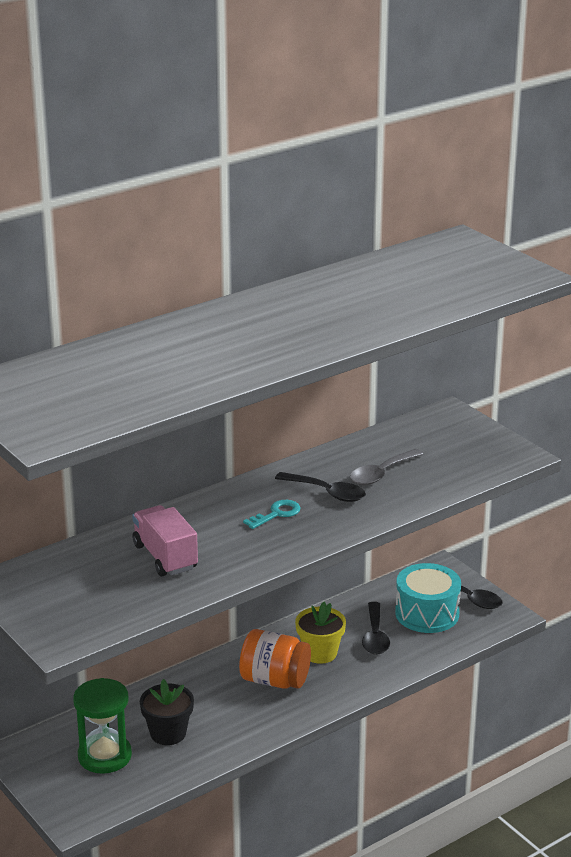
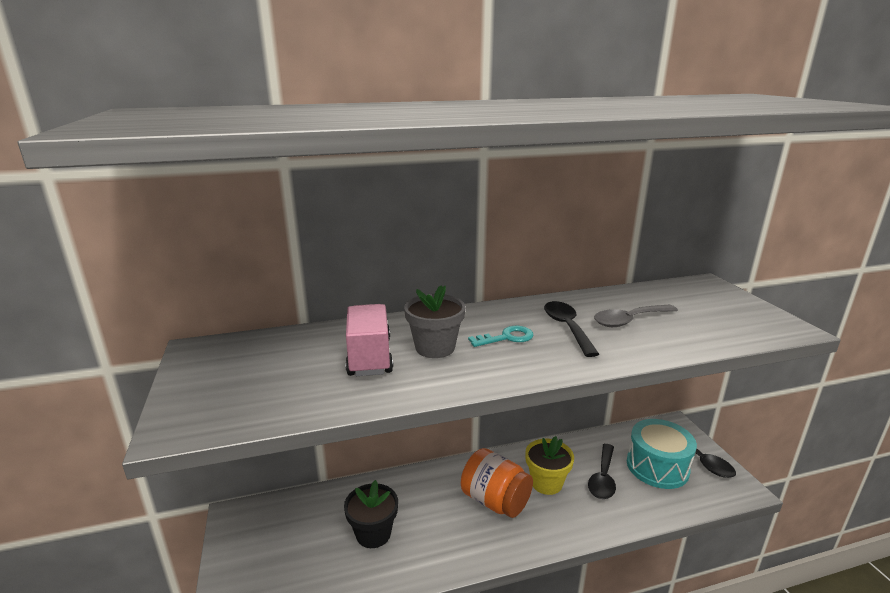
camera: 20 degrees right, 5 degrees down
(104, 756) = (304, 543): green hourglass -> none
(217, 536) = (435, 348): none -> grey flower pot
(327, 492) = (567, 327): black spoon -> black spoon turned 150 degrees counterclockwise

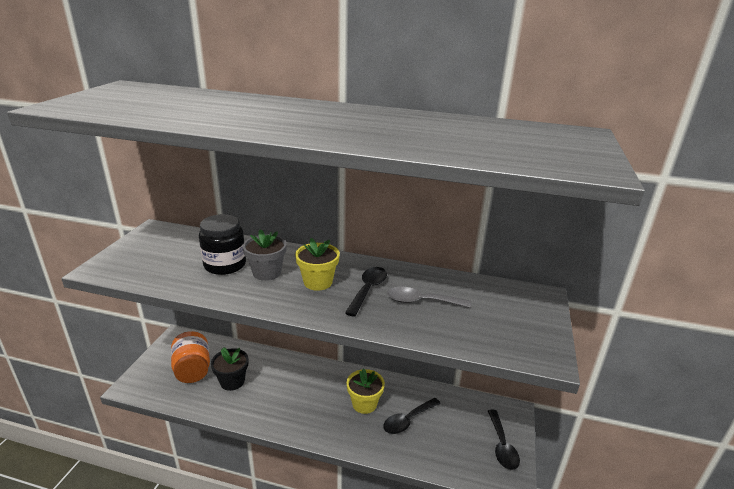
camera: 30 degrees right, 5 degrees up
(369, 357) = (225, 265): pink truck -> black jar
(495, 501) = (319, 398): orange jar -> orange jar (193, 370)
(506, 338) = (318, 282): turquoise key -> yellow flower pot
(657, 467) = (460, 433): turquoise drum -> none

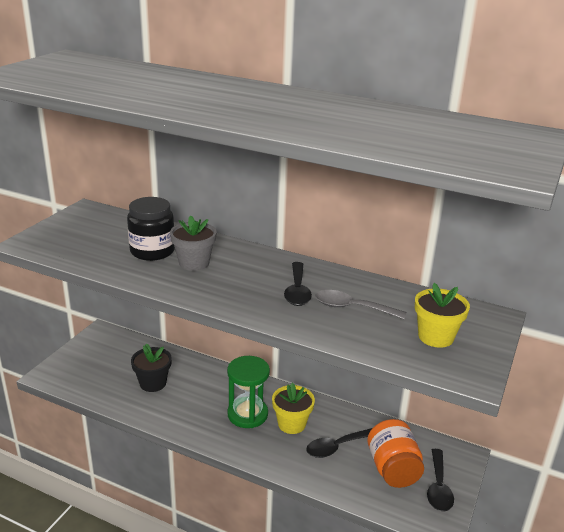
camera: 10 degrees right, 0 degrees up
(193, 370) = (113, 366): orange jar -> orange jar (393, 469)
(318, 282) = (245, 277): yellow flower pot -> yellow flower pot (435, 337)
(324, 400) = (247, 414): none -> green hourglass
(368, 290) = (297, 290): black spoon -> black spoon turned 150 degrees clockwise

